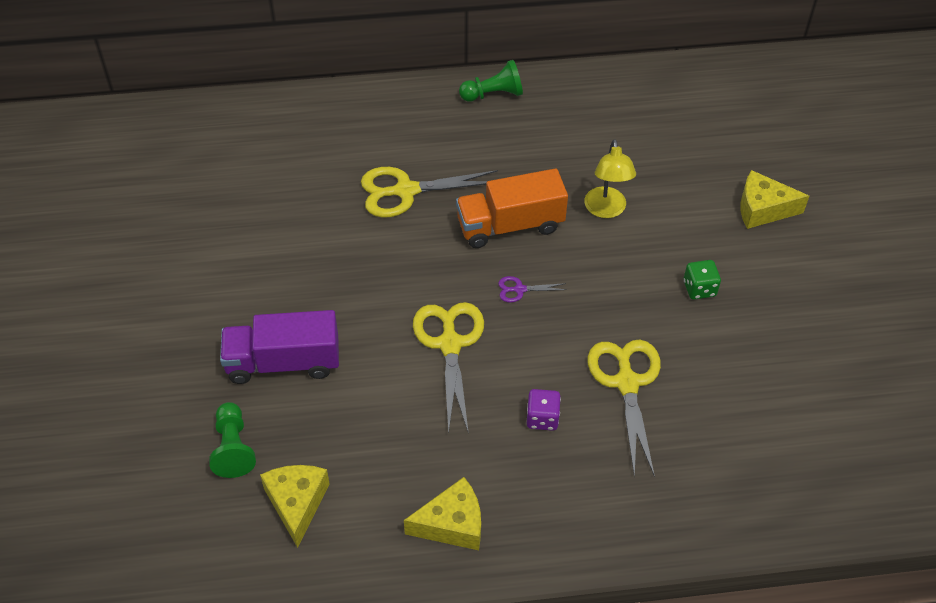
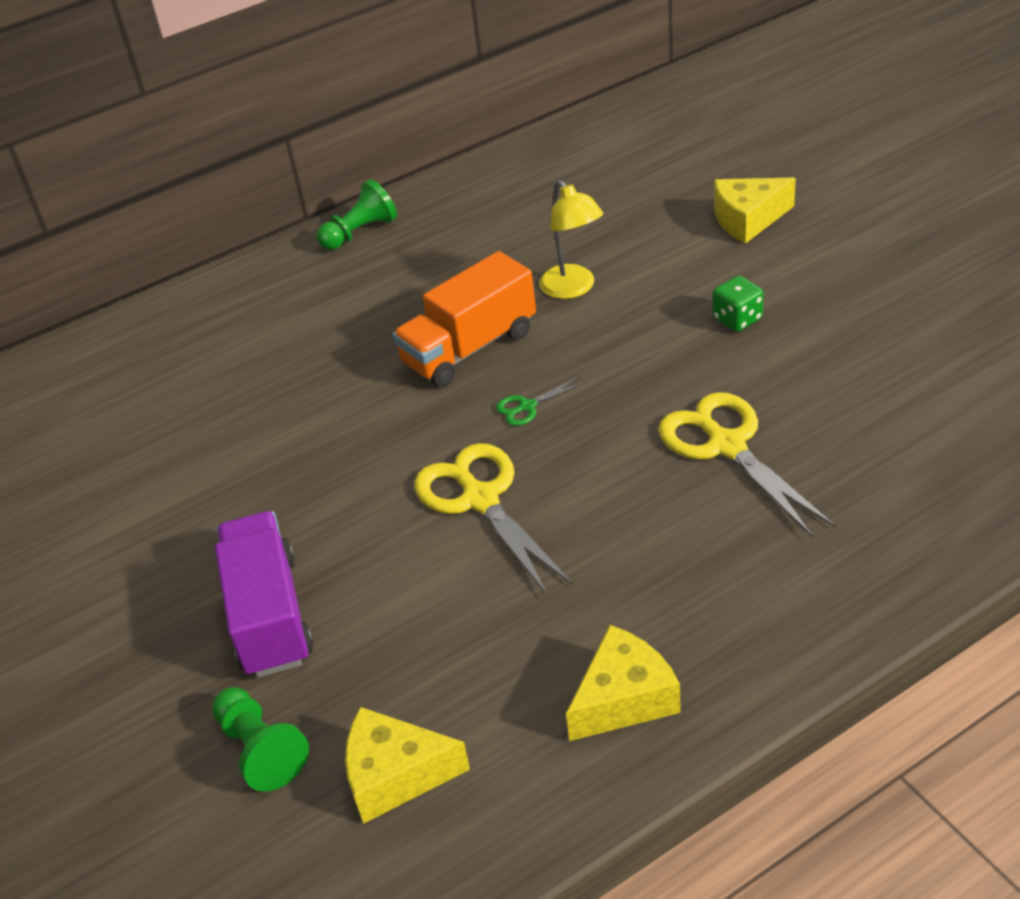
camera: 20 degrees left, 10 degrees down
(283, 362) = (270, 615): purple truck -> purple truck turned 105 degrees clockwise
(297, 503) = (395, 775): yellow cheese -> yellow cheese turned 60 degrees counterclockwise
(406, 191) = (315, 365): yellow scissors -> none
(519, 289) = (527, 406): purple scissors -> green scissors
(542, 418) = (653, 527): purple dice -> none

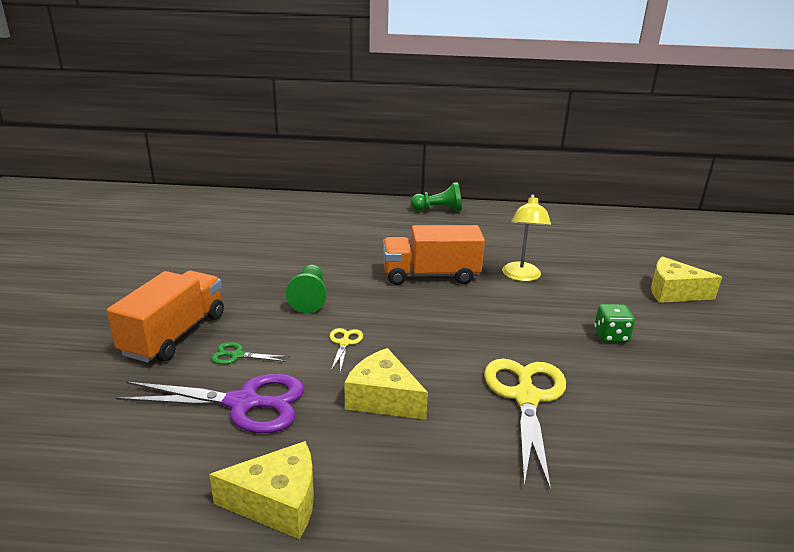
camera: 30 degrees right, 15 degrees down
(261, 749) = (77, 391): green pawn -> green pawn (309, 298)
(270, 615) = (175, 334): purple truck -> orange truck
(395, 775) = (107, 451): yellow cheese -> yellow cheese (382, 398)
(464, 635) = (243, 403): none -> purple scissors
(480, 499) = (344, 343): yellow scissors -> yellow scissors, size x0.46
(527, 406) = (427, 315): green scissors -> green scissors (237, 355)

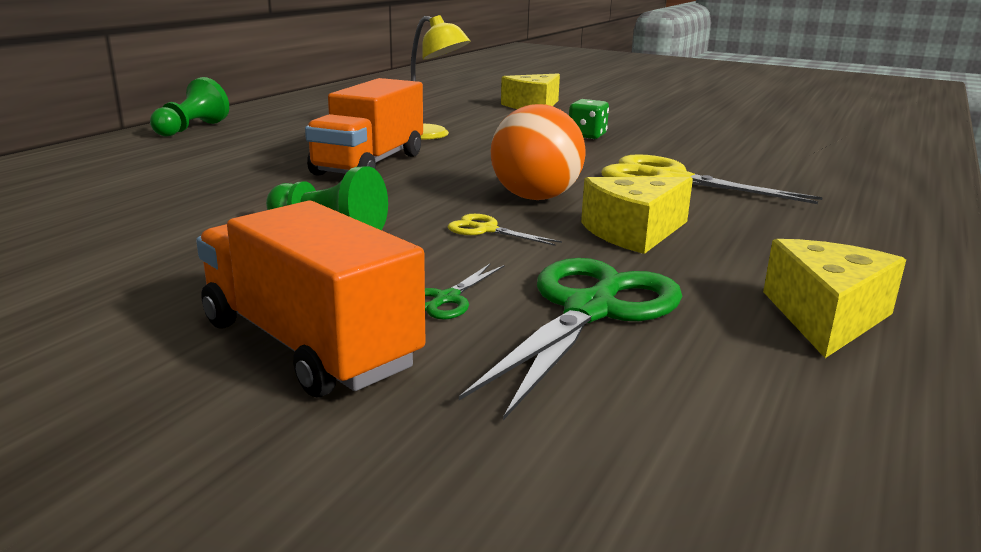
camera: 65 degrees left, 5 degrees down
(243, 403) = (590, 311): purple scissors -> green scissors
(420, 346) = (535, 197): none -> orange ball

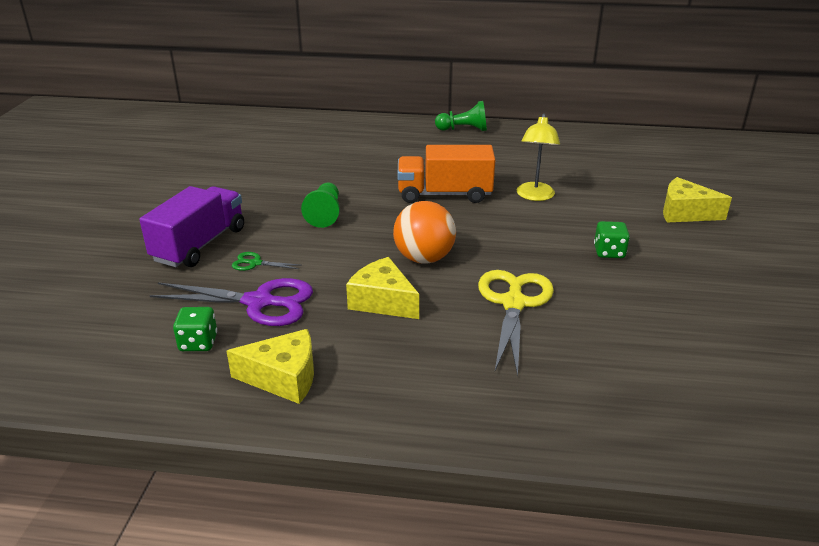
camera: 70 degrees right, 10 degrees up
(308, 344) = (200, 244): orange truck -> purple truck
(486, 230) = (353, 254): yellow scissors -> none
(590, 311) = (259, 302): green scissors -> purple scissors
(709, 379) = (198, 343): none -> green dice

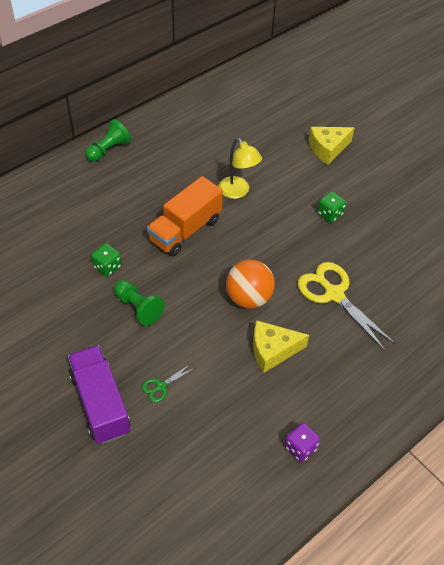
camera: 50 degrees left, 20 degrees up
(198, 343) = (224, 471): green dice -> green dice (107, 267)
(259, 302) = (210, 413): purple scissors -> none
(284, 378) = (300, 448): yellow cheese -> purple dice

